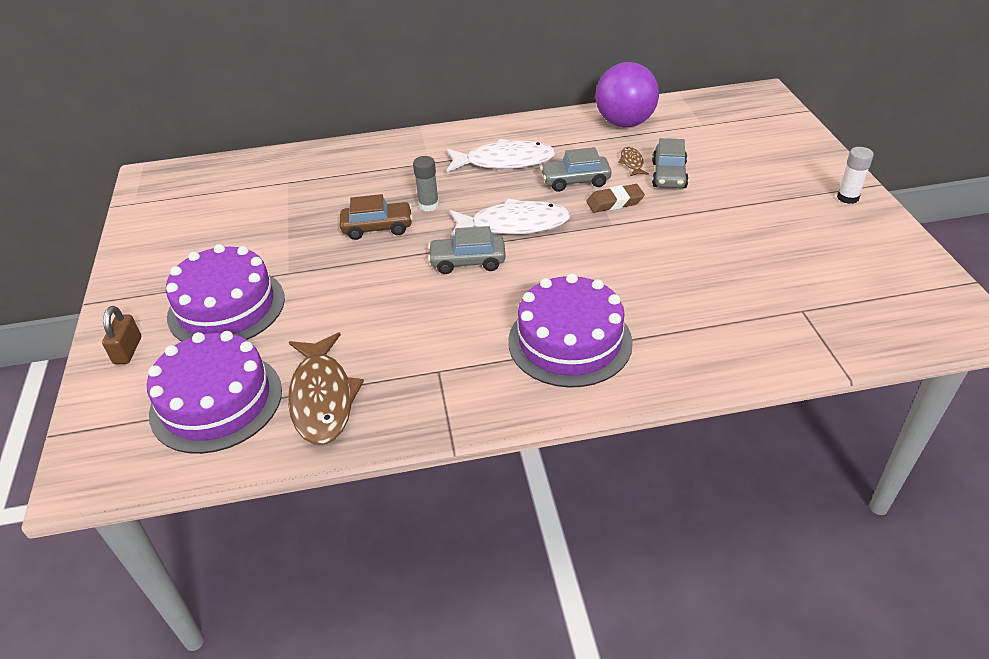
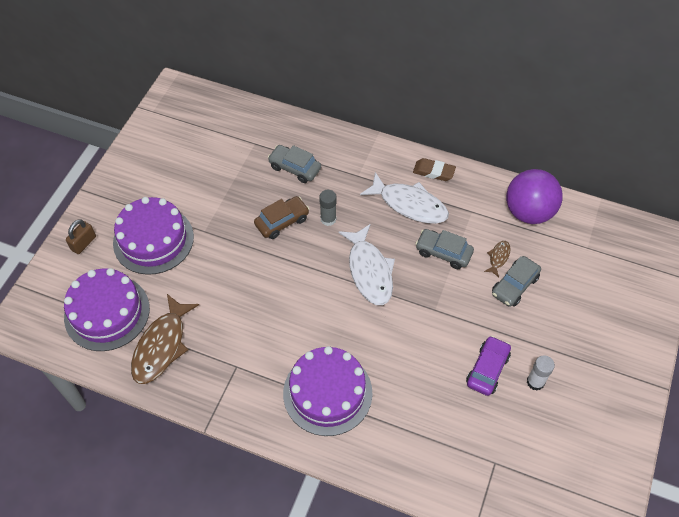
camera: 30 degrees right, 15 degrees up
(377, 228) = (282, 222): brown car -> brown car turned 60 degrees counterclockwise
(467, 262) = (316, 287): grey car -> grey car (295, 168)
(514, 225) = (369, 271): white fish -> white fish turned 45 degrees clockwise
(615, 202) = (453, 290): brown eraser -> brown eraser (433, 172)
(713, 244) = (487, 369): none -> purple car
(847, 197) = (627, 386): white glue stick -> white glue stick (535, 382)

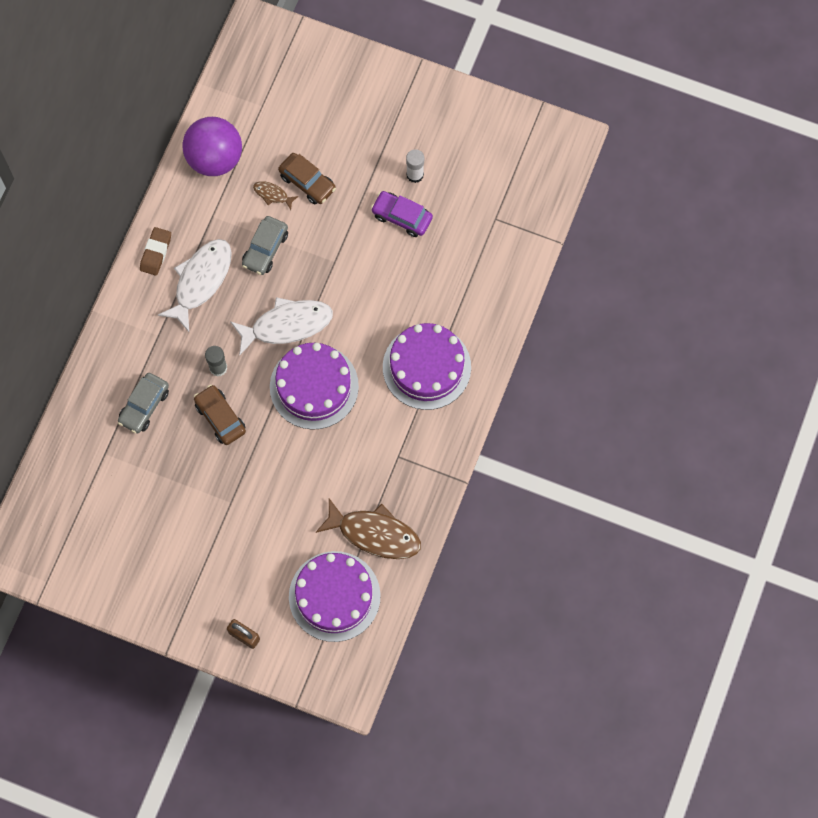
camera: 90 degrees left, 15 degrees up
(153, 240) = (241, 558): purple cake -> purple cake (314, 386)
(514, 286) = (307, 182): grey car -> brown car

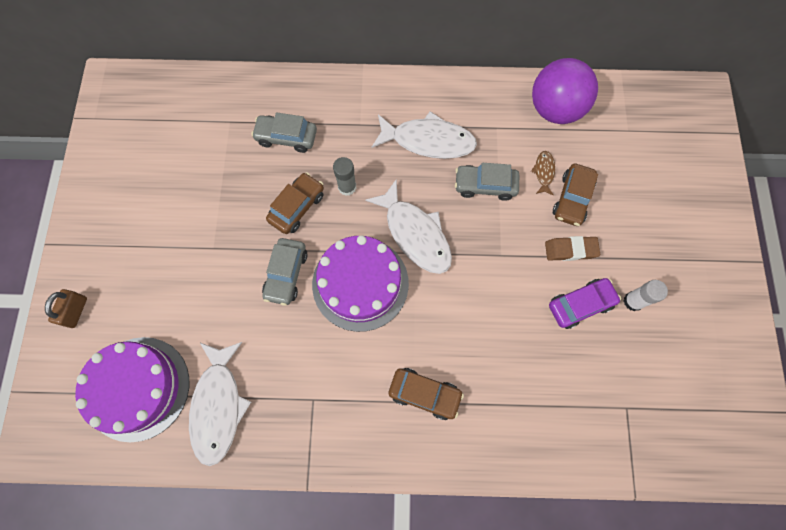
camera: 70 degrees right, 0 degrees up
(156, 253) = (439, 94): brown eraser -> brown eraser (570, 250)
(281, 446) = (286, 274): none -> grey car
(374, 533) = (218, 406): brown fish -> white fish
(401, 217) = (580, 305): purple car -> purple car turned 60 degrees clockwise
(426, 367) = (424, 394): purple cake -> brown car

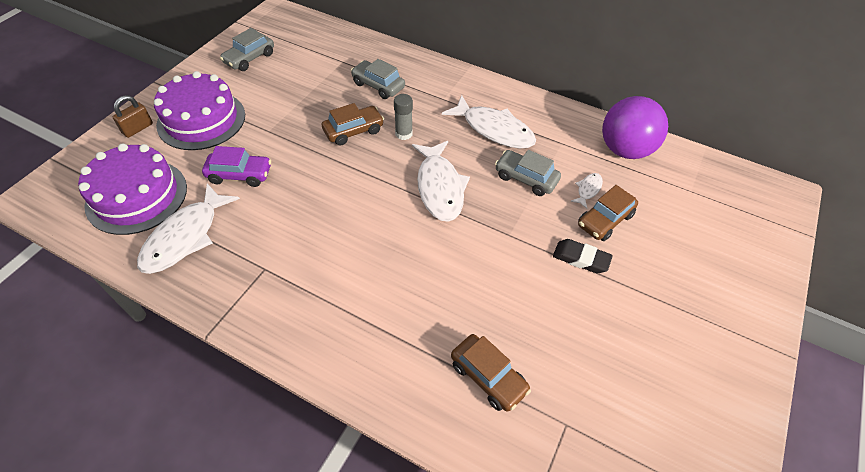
camera: 25 degrees right, 20 degrees down
(286, 274) = (311, 170): grey car -> grey car (249, 58)
(360, 283) = (367, 202): purple cake -> purple cake (201, 120)
(424, 394) = (365, 311): brown car -> brown car (488, 377)
(543, 172) = (588, 190): brown fish -> white fish
(570, 250) = (581, 259): brown eraser -> black eraser
(580, 305) = (565, 307): purple car -> purple car (240, 175)
(633, 301) = (624, 329): white glue stick -> none

